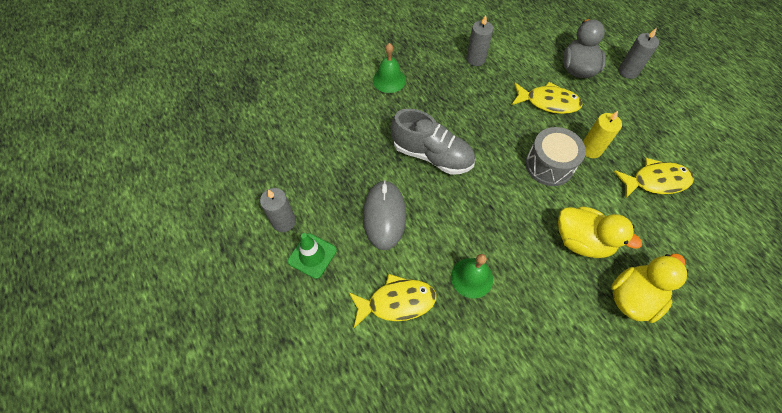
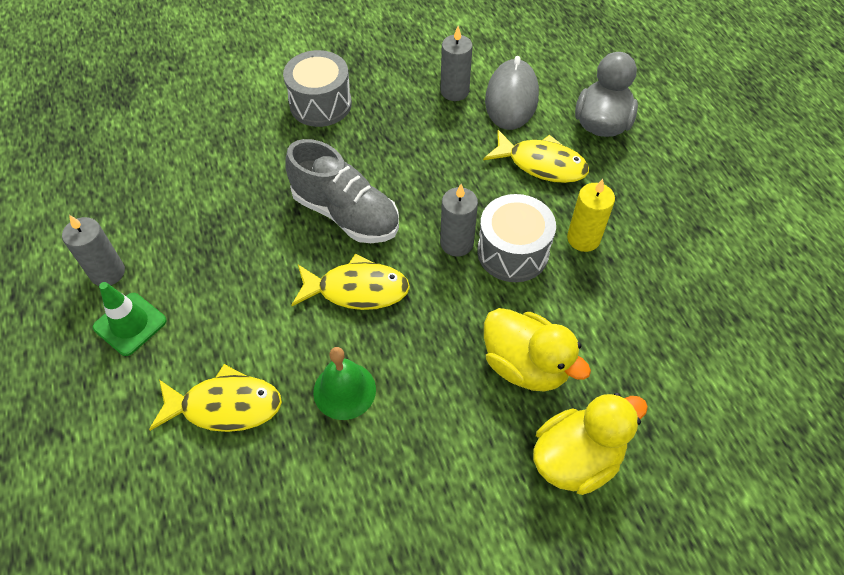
camera: 10 degrees right, 5 degrees down
(384, 216) = (249, 286): grey mouse -> grey mouse (511, 98)
(389, 80) = (320, 104): green bell -> grey drum
(628, 71) = (677, 137): grey candle -> grey candle (456, 243)
(655, 181) = (668, 298): yellow fish -> yellow fish (357, 290)

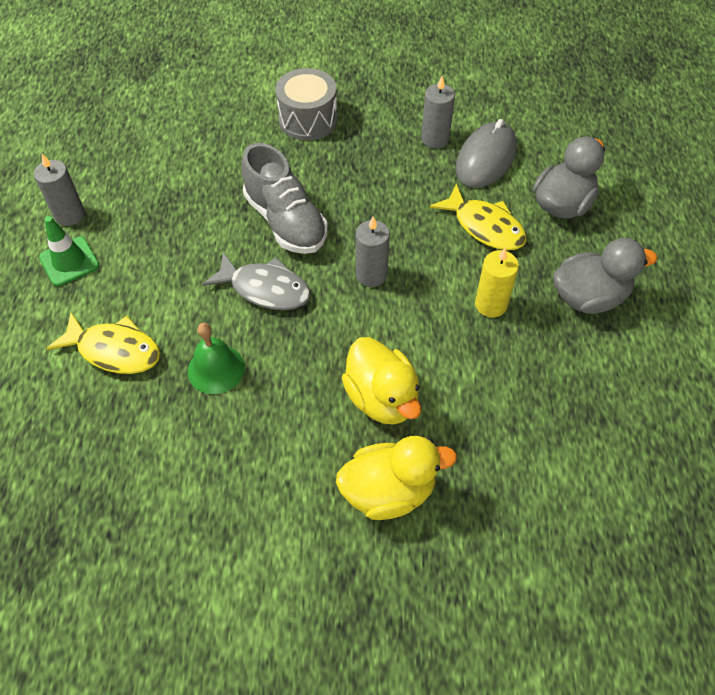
camera: 20 degrees right, 0 degrees up
(357, 290) = (265, 289): yellow fish -> grey fish
(513, 252) = (418, 297): grey drum -> none
(667, 205) = (588, 297): none -> grey duck

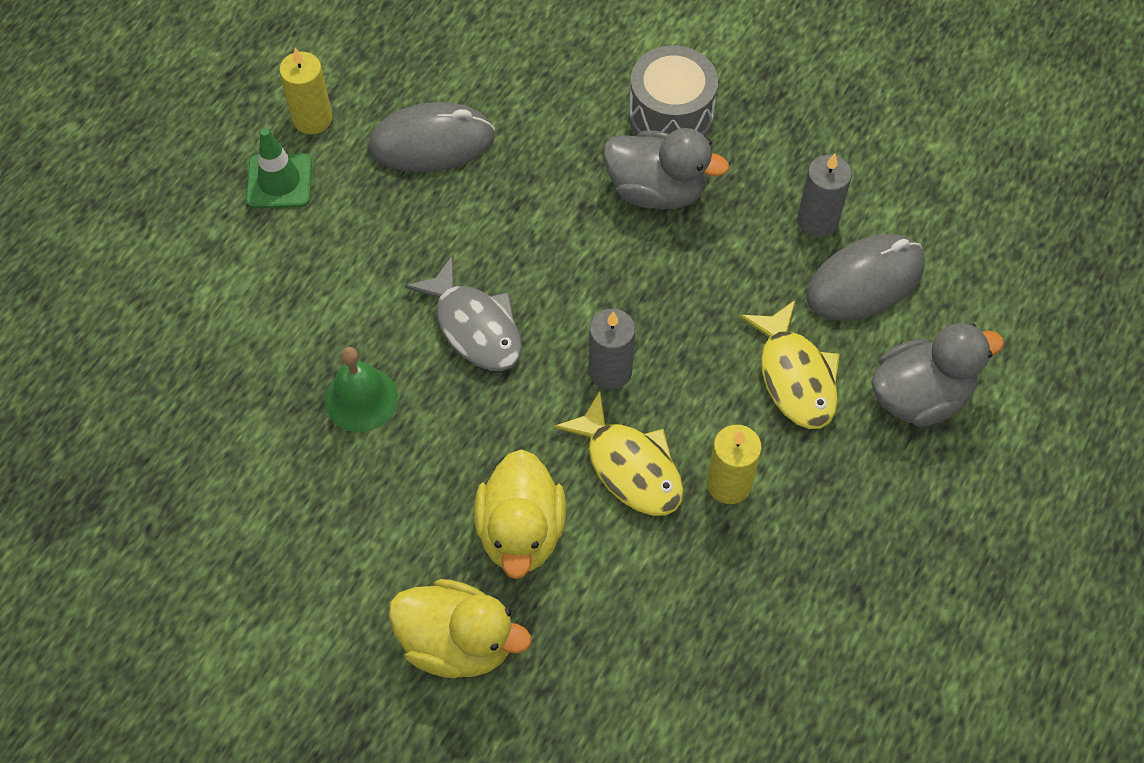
camera: 30 degrees right, 5 degrees up
(70, 215) = (312, 119): grey candle -> yellow candle
(114, 350) = (267, 319): yellow fish -> yellow fish (629, 466)
(163, 195) = (432, 142): none -> grey mouse
(285, 221) = (553, 248): grey shoe -> none
(588, 297) = (859, 538): grey duck -> grey duck (657, 190)

